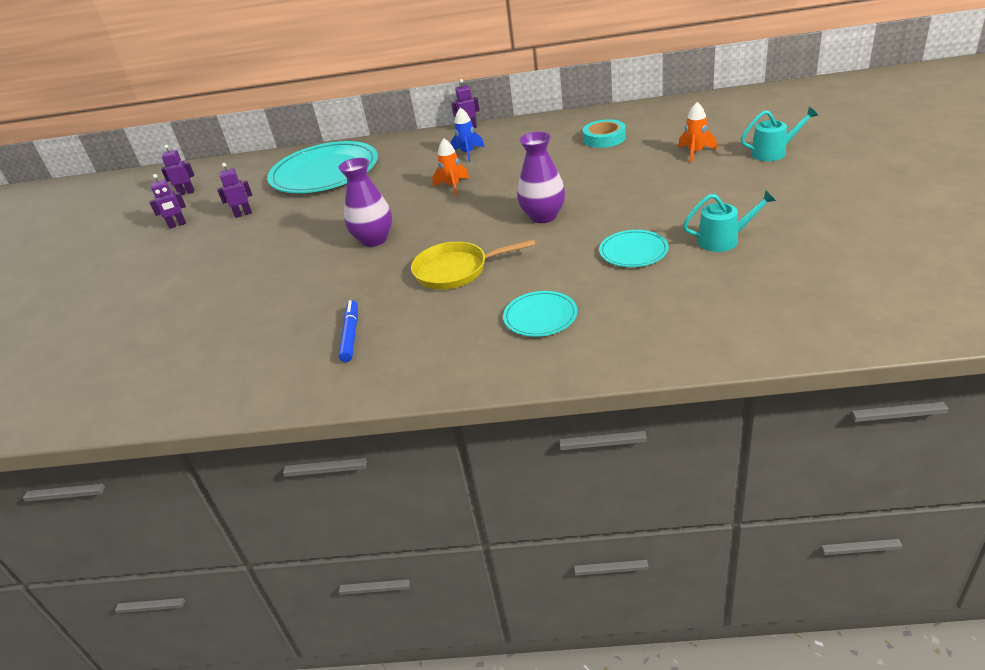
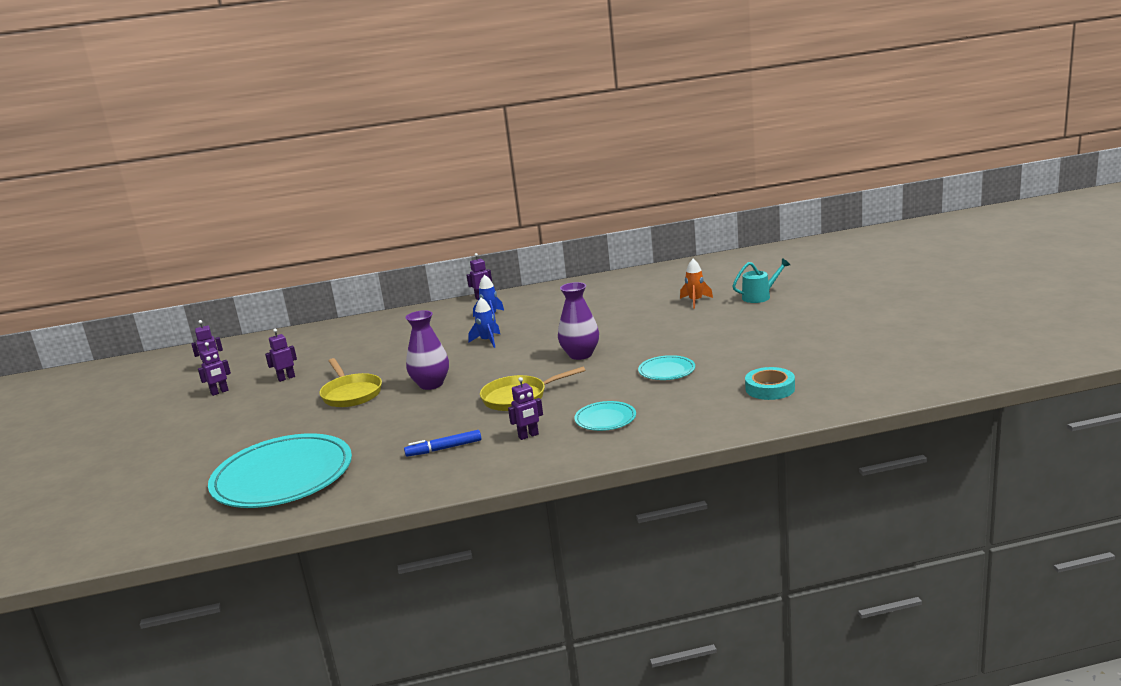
camera: 15 degrees left, 15 degrees down
(292, 243) = (351, 394): none -> yellow pan
(324, 172) = (353, 340): turquoise plate -> turquoise plate (282, 476)
(350, 335) = (444, 449): blue marker -> blue marker turned 90 degrees counterclockwise
(446, 330) = (528, 436): none -> purple robot
(452, 186) = (487, 341): orange rocket -> blue rocket
(604, 138) = (612, 296): turquoise tape -> turquoise tape (770, 388)
(724, 240) = (737, 356): turquoise watering can -> none

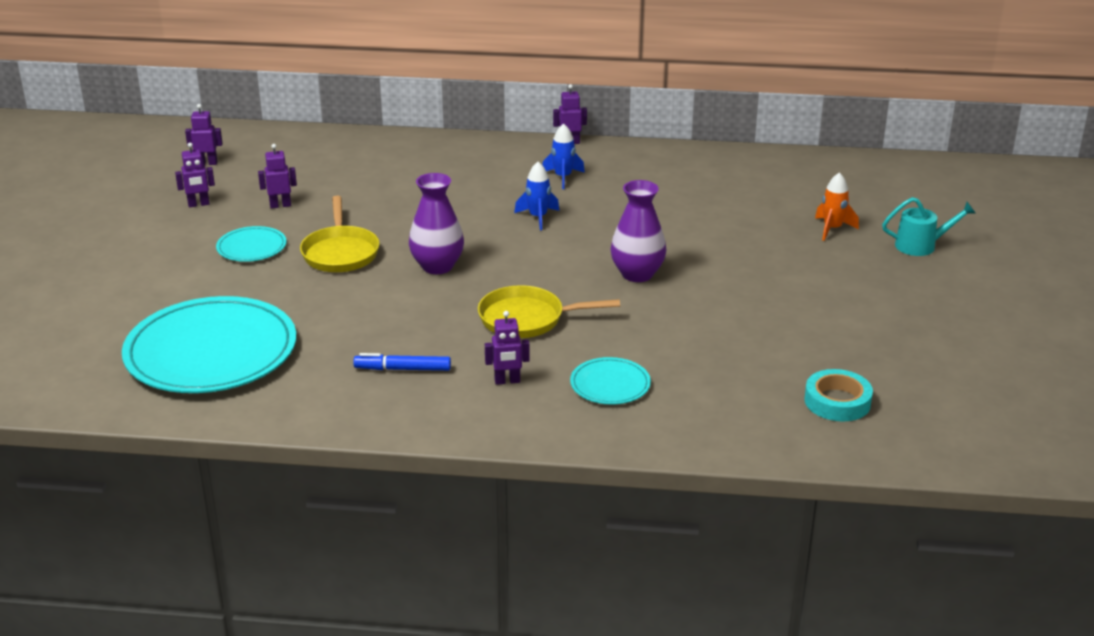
camera: 15 degrees right, 10 degrees up
(666, 370) = (727, 332): turquoise plate -> turquoise plate (251, 247)

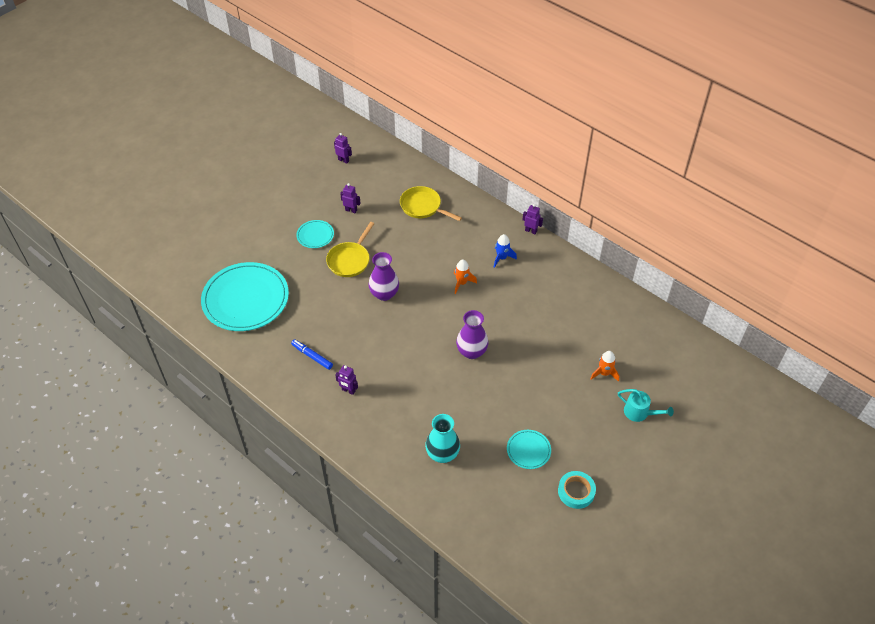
camera: 35 degrees right, 20 degrees up
(198, 204) = (316, 191): purple robot -> none
(527, 319) = (392, 354): yellow pan -> yellow pan (423, 207)
(538, 217) = (462, 283): blue rocket -> orange rocket
(610, 384) = (390, 420): turquoise plate -> turquoise plate (528, 450)
(730, 386) = (442, 454): none -> turquoise vase
(837, 401) = (482, 494): turquoise tape -> turquoise tape (576, 491)

